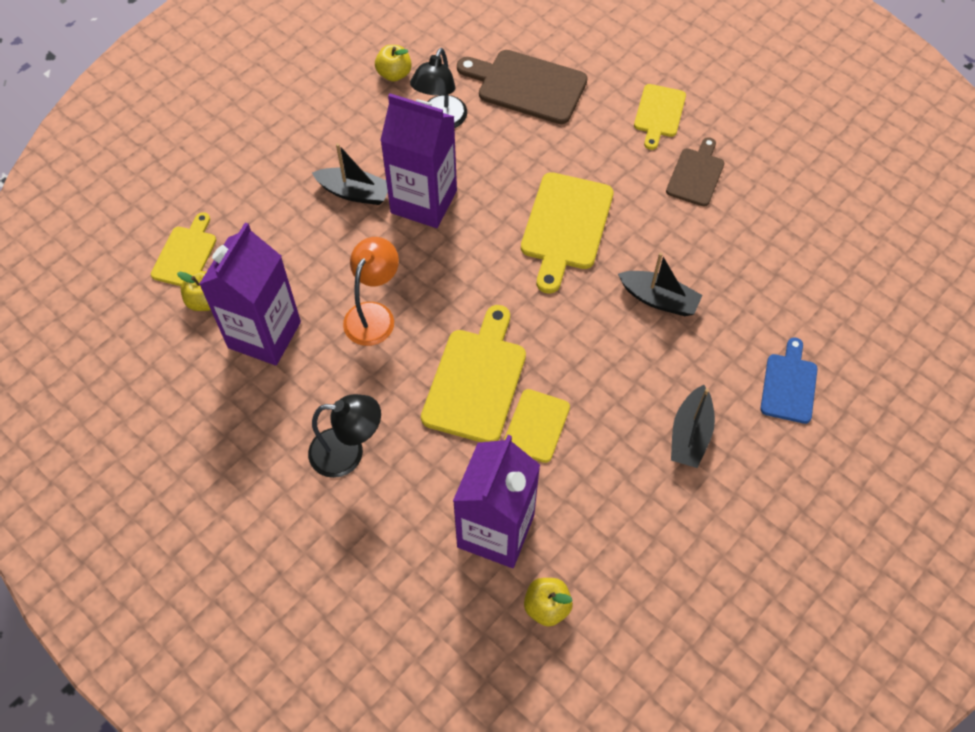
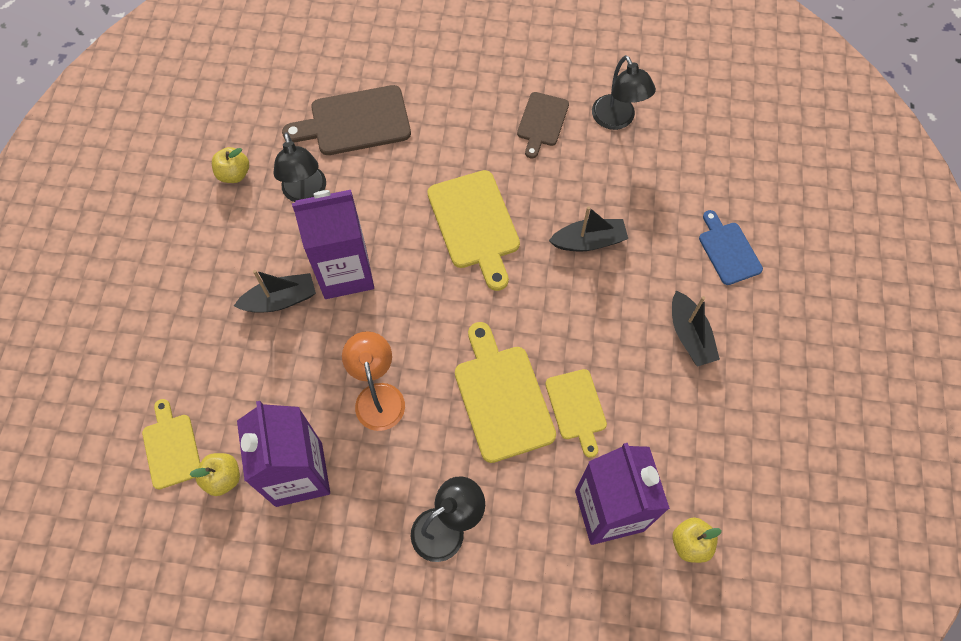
camera: 35 degrees left, 5 degrees up
(659, 113) = (477, 87): yellow cutting board -> none
(696, 175) = (542, 122): brown cutting board -> brown cutting board turned 150 degrees counterclockwise
(771, 211) = (617, 120): none -> black lamp

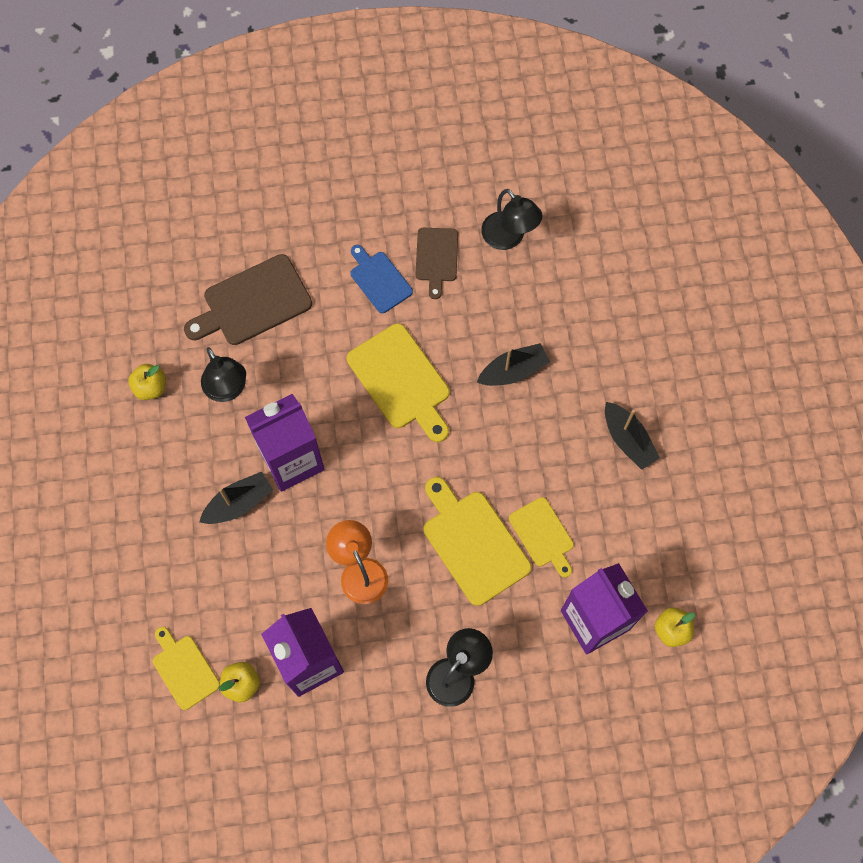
camera: 15 degrees left, 5 degrees up
(728, 250) = (644, 347): blue cutting board -> blue cutting board (379, 280)

